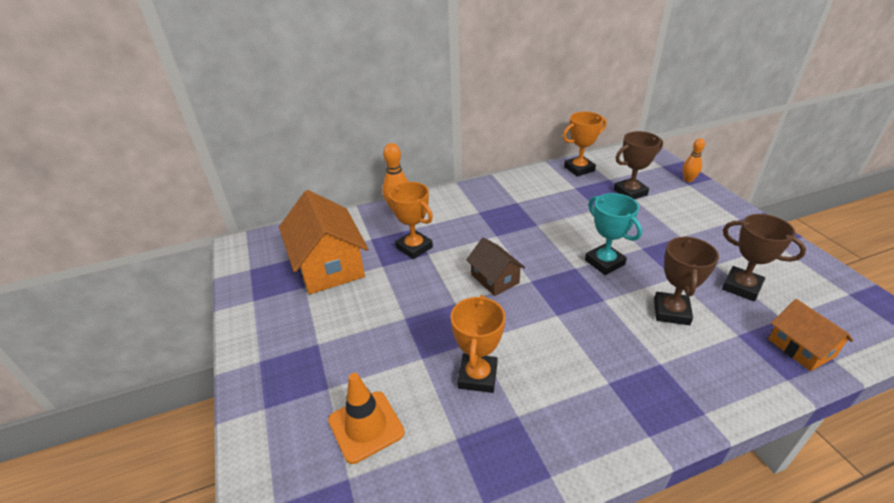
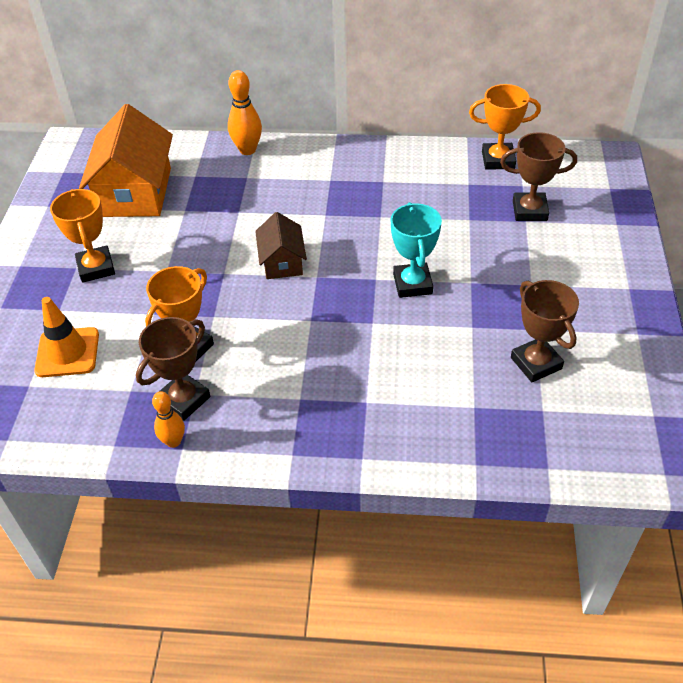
camera: 25 degrees right, 10 degrees up
(414, 247) = (230, 200): orange trophy -> orange trophy (96, 268)
(671, 312) = (429, 359): brown trophy -> brown trophy (184, 399)
(688, 180) = (622, 217): orange bowling pin -> orange bowling pin (173, 441)
(801, 348) = (526, 443): orange house -> none

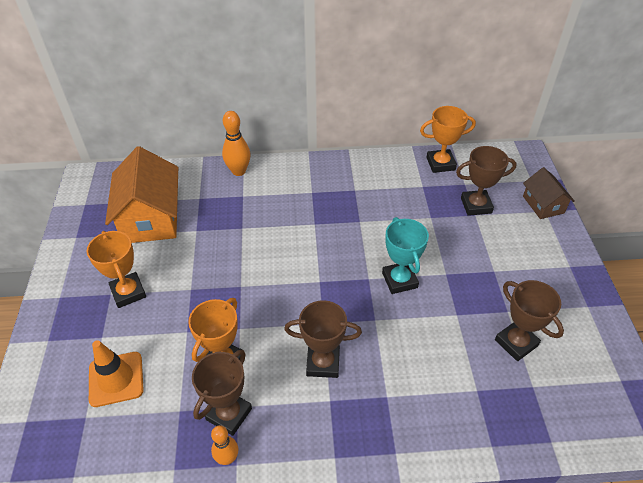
camera: 10 degrees left, 0 degrees up
(282, 262) = (288, 270): brown house -> brown house (543, 204)
(301, 360) = (323, 363): none -> brown trophy

